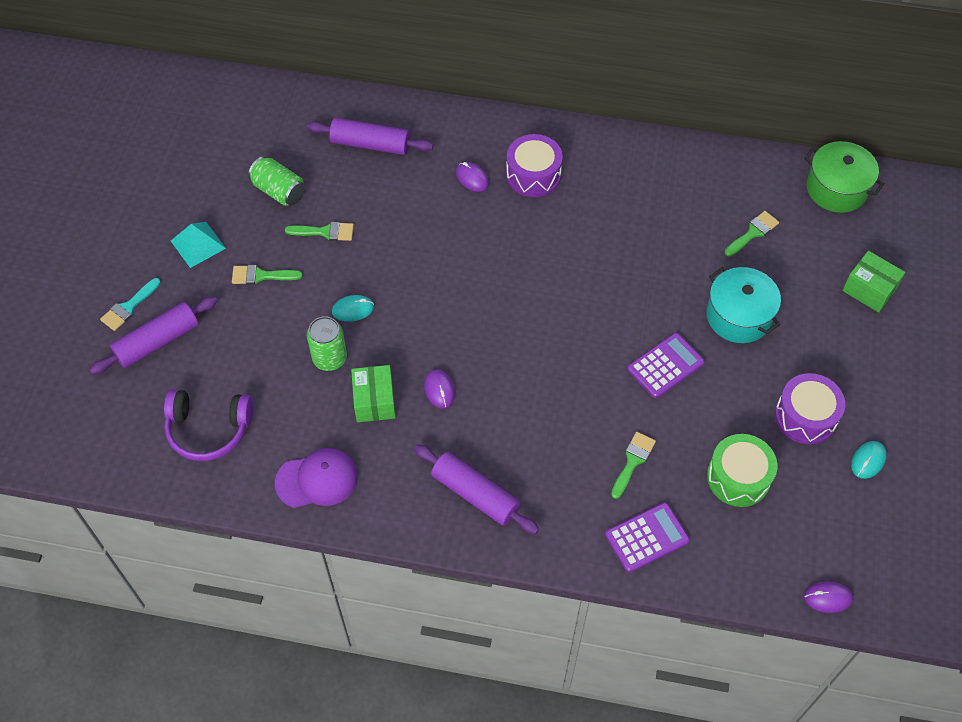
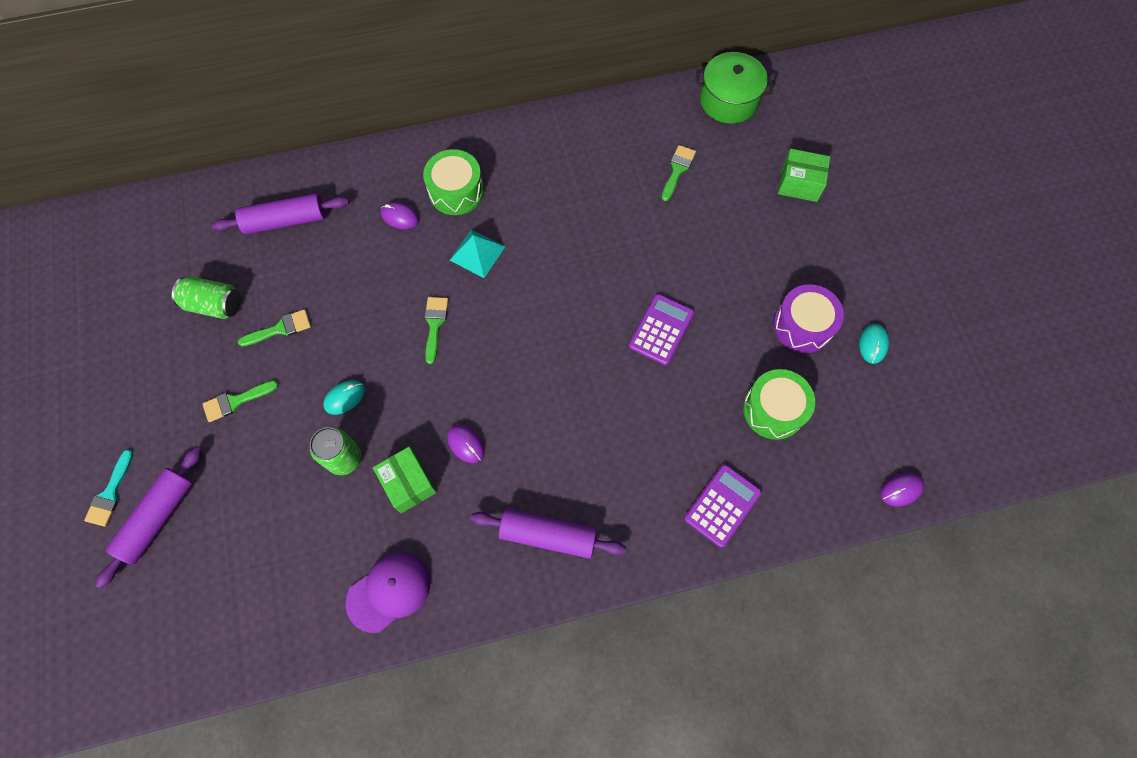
camera: 25 degrees left, 10 degrees up
(198, 244) = (155, 395): turquoise pyramid -> turquoise pyramid (477, 253)
(209, 429) = (254, 588): purple headphones -> none
(533, 175) = (456, 191): purple drum -> green drum
(633, 461) = (675, 436): green brush -> green brush (435, 324)
(738, 316) = (702, 254): turquoise pot -> none

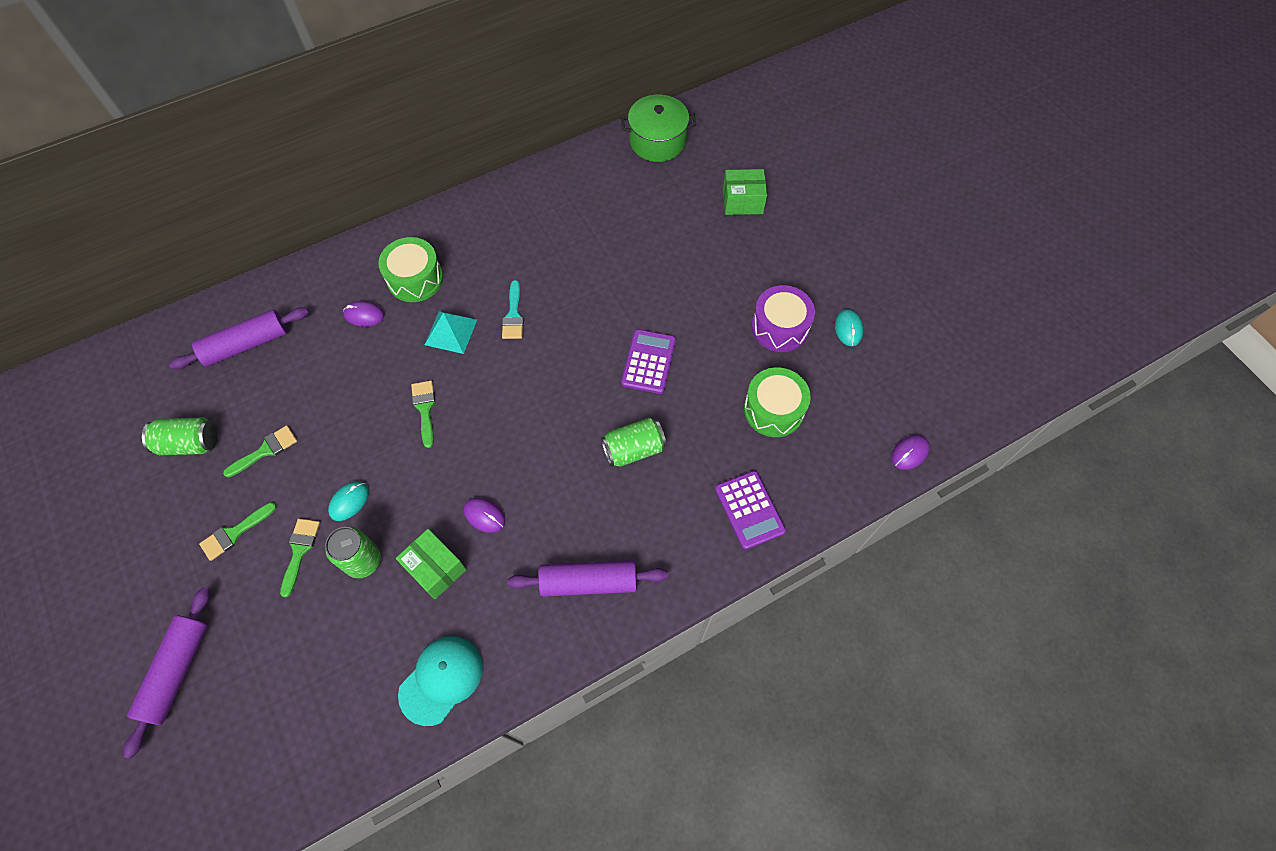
camera: 15 degrees left, 5 degrees down
(110, 493) = (118, 660): turquoise brush -> turquoise brush (513, 315)
(389, 591) = (441, 679): purple cap -> turquoise cap
(624, 415) = (633, 449): none -> green can
(677, 170) = (626, 213): green brush -> green brush (300, 551)
(722, 505) = (749, 510): purple calculator -> purple calculator turned 135 degrees clockwise

